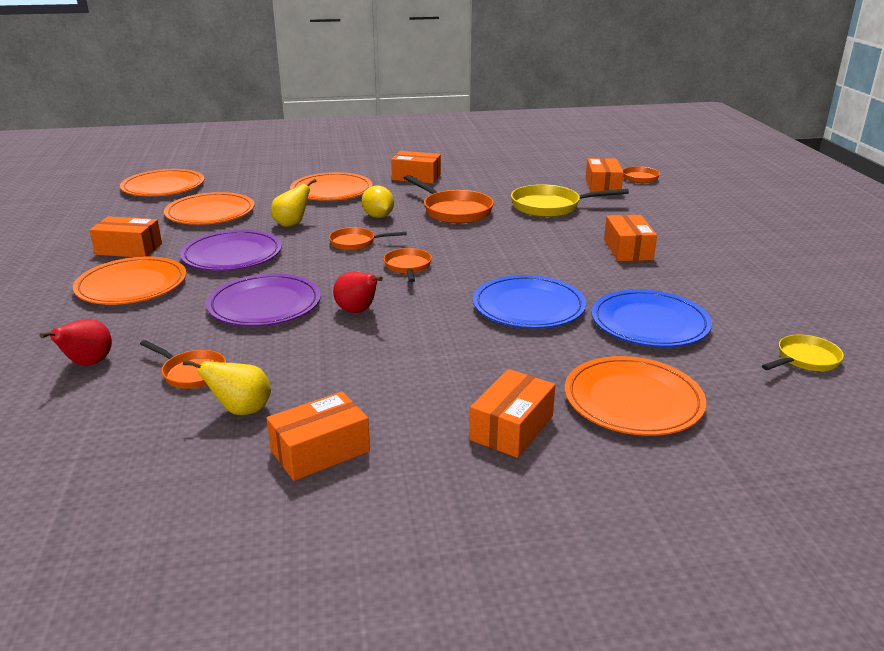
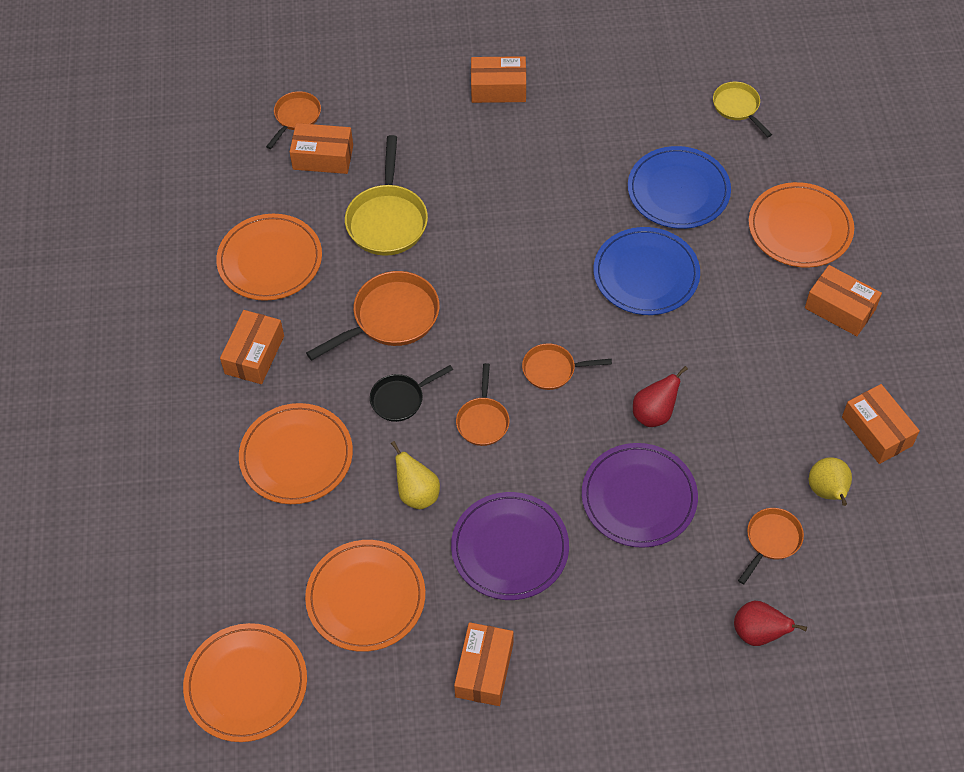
camera: 85 degrees left, 30 degrees up
(132, 285) = (589, 639): orange plate -> orange plate (270, 260)
(378, 216) = (400, 399): yellow lemon -> black pan
(627, 249) = (519, 173): orange box -> orange box (498, 88)

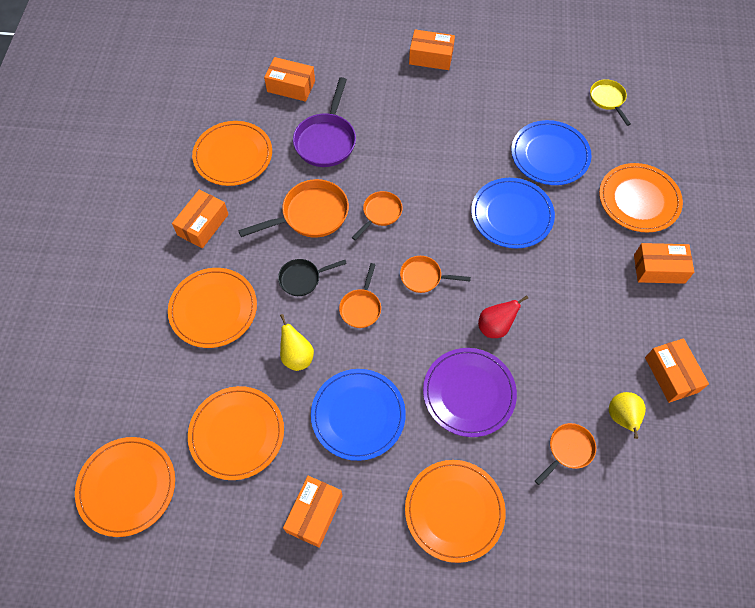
camera: 10 degrees right, 5 degrees up
(296, 117) = (279, 54): orange pan -> orange pan (380, 213)
(387, 220) = (326, 140): yellow pan -> purple pan
(510, 548) = (358, 415): purple plate -> blue plate
(650, 634) = (454, 511): none -> orange plate
(758, 633) = (542, 528): red pear -> none
(840, 309) = (659, 269): orange box -> orange box turned 45 degrees counterclockwise

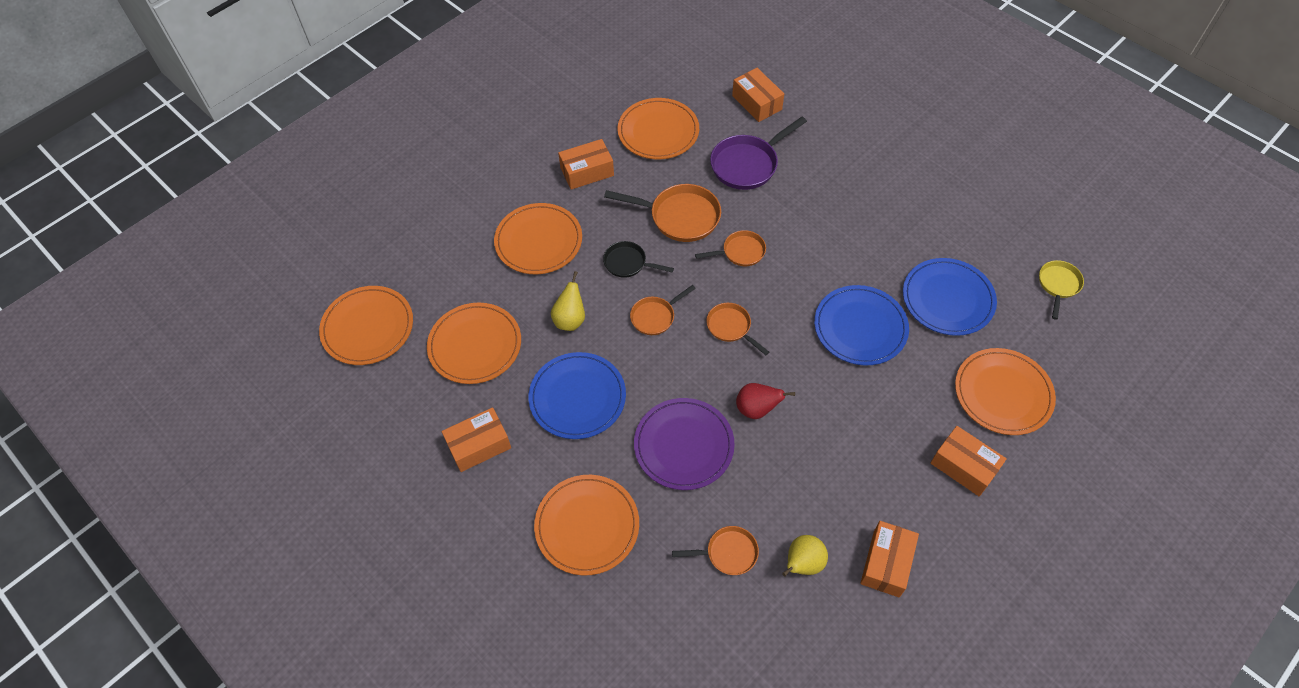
camera: 40 degrees right, 5 degrees down
(431, 57) = (909, 147): orange box -> none

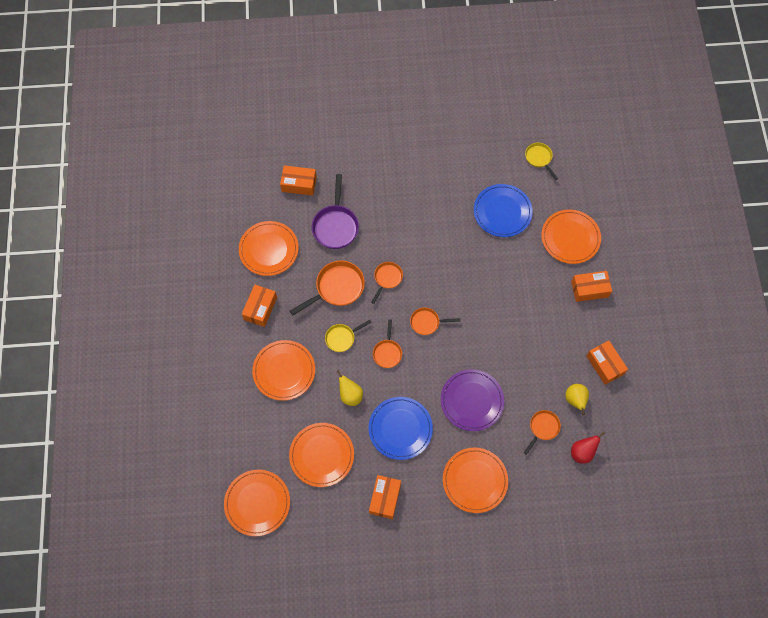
camera: 50 degrees left, 10 degrees up
(628, 263) = (342, 338): black pan -> yellow pan
(757, 409) = (482, 351): red pear -> red pear (582, 452)
(860, 327) = (481, 264): blue plate -> none

